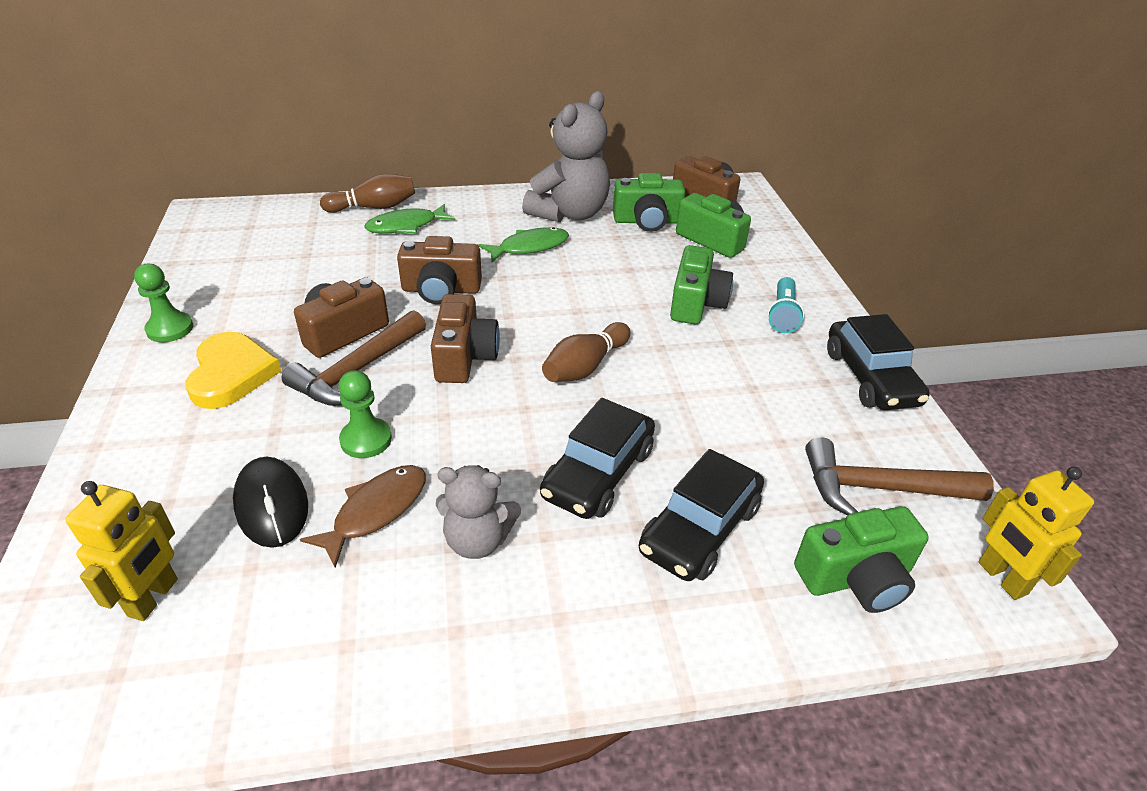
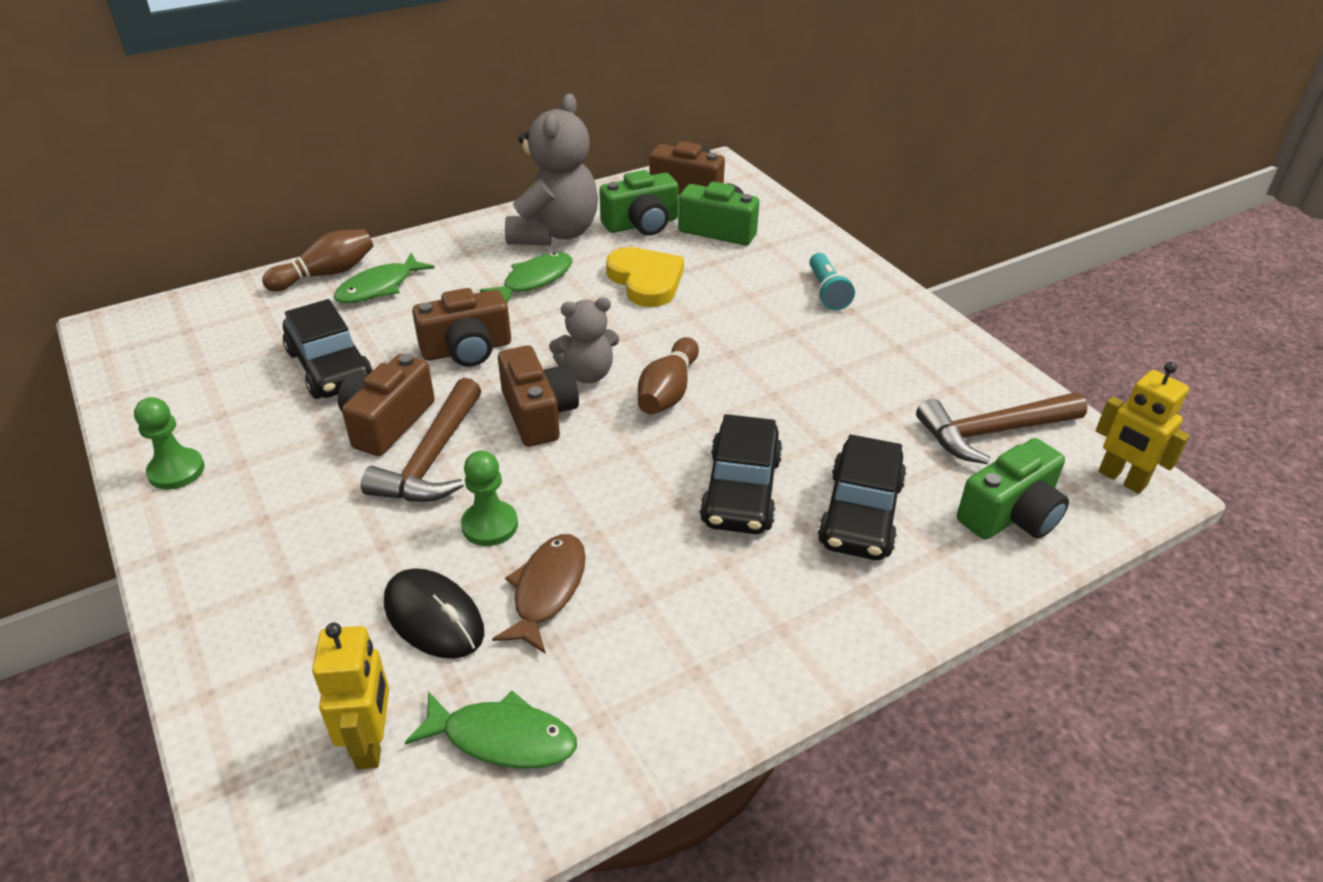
camera: 20 degrees left, 0 degrees up
(231, 374) = (290, 500): yellow heart -> yellow heart (646, 281)
(255, 632) = (502, 738): none -> green fish
(477, 540) = (665, 586): grey teddy bear -> grey teddy bear (587, 374)
(696, 303) = (739, 300): green camera -> none
(870, 377) = (935, 333): black car -> black car (330, 367)

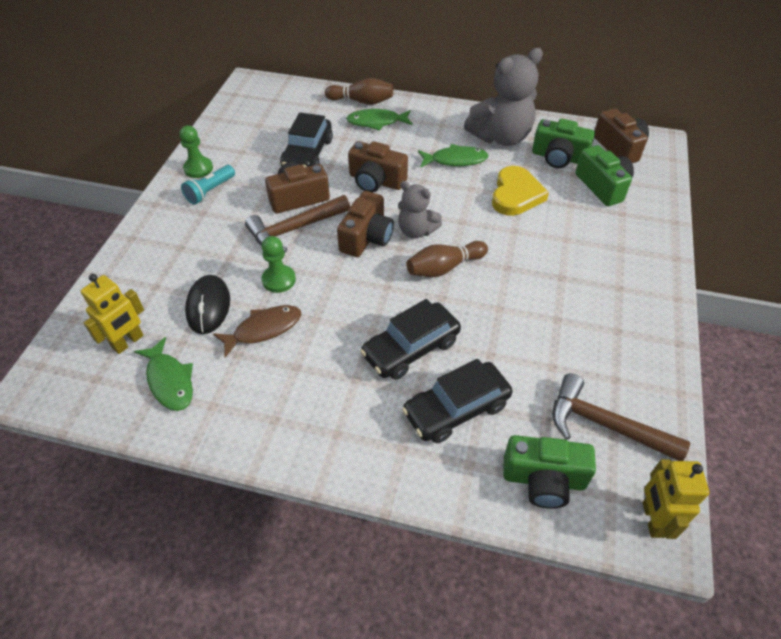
camera: 45 degrees right, 10 degrees up
(827, 292) = (619, 266): turquoise flashlight -> turquoise flashlight (210, 191)

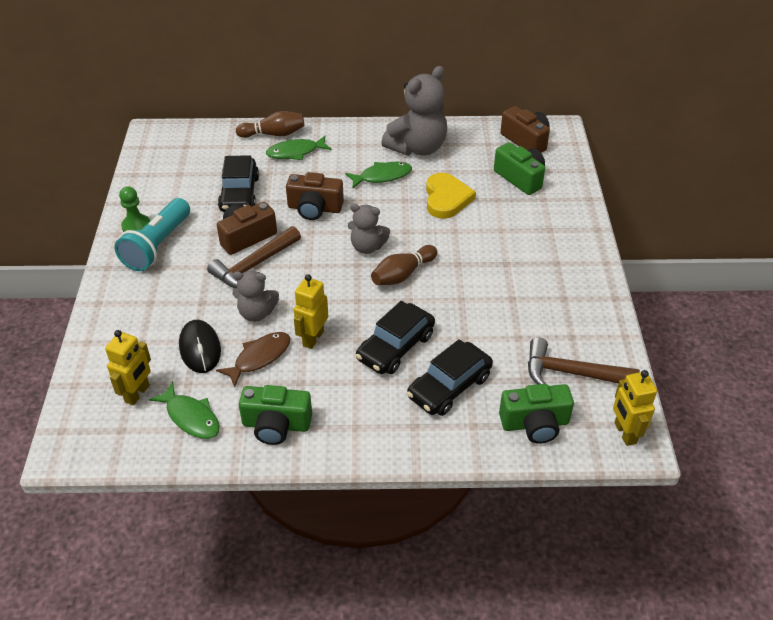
camera: 15 degrees left, 5 degrees down
(210, 191) = (157, 246): turquoise flashlight -> turquoise flashlight, size x1.69
(279, 280) = (256, 313): green pawn -> grey teddy bear
(326, 319) = (313, 338): none -> yellow robot
(367, 237) = (324, 261): brown camera -> none
(558, 157) = (475, 158): green camera -> green camera (276, 425)

